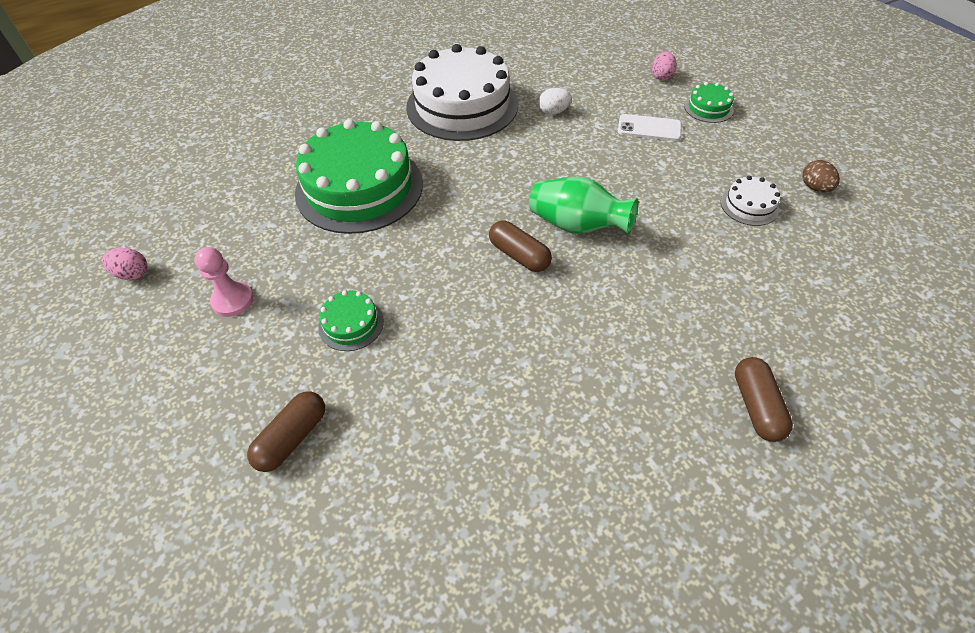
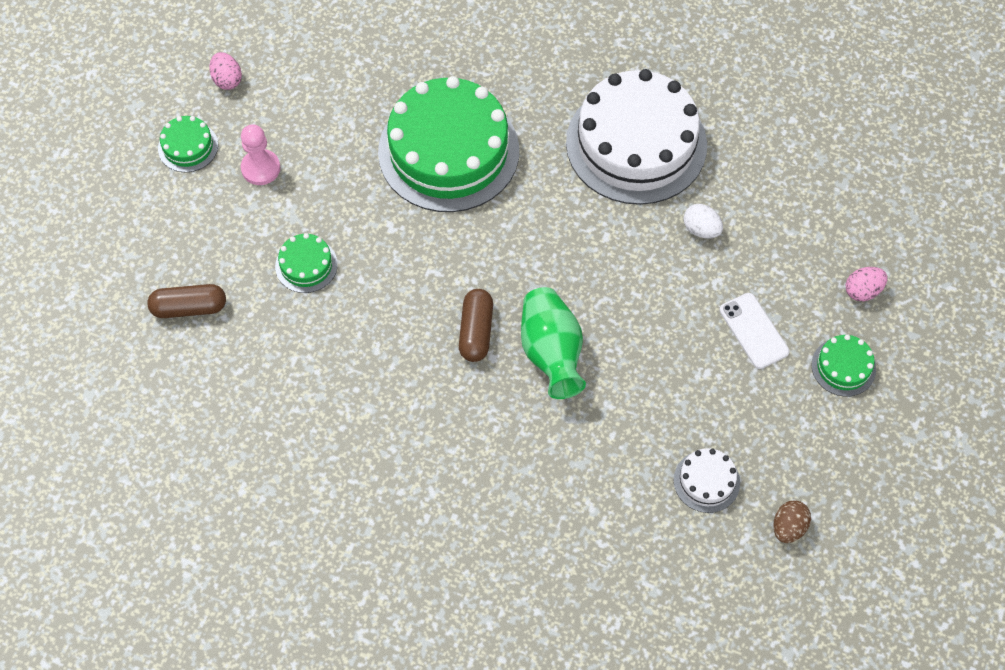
camera: 50 degrees right, 10 degrees up
(149, 337) = (188, 146): none -> green cake
(756, 406) = (459, 594): brown capsule -> none

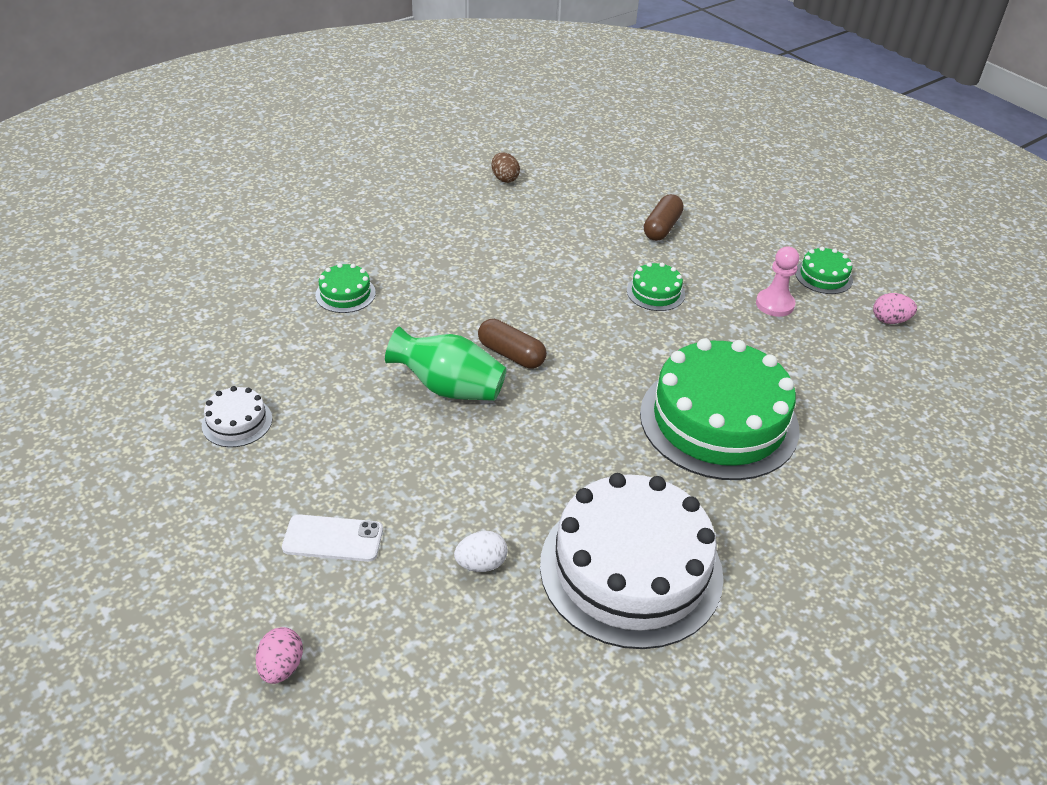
camera: 120 degrees right, 20 degrees down
(788, 527) = (139, 451): brown egg -> brown egg (504, 178)
(843, 367) = (223, 589): green cake -> green cake (345, 294)

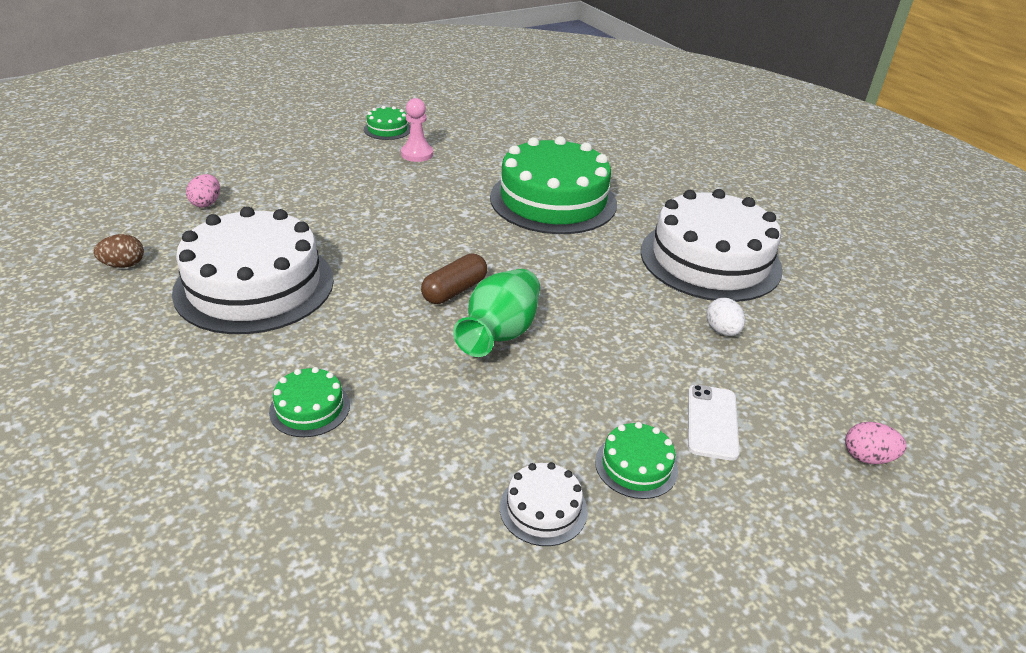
camera: 85 degrees left, 5 degrees down
(492, 242) = (254, 285): none -> white cake
(655, 292) = (382, 202): green cake -> green cake (636, 465)
(662, 228) = (282, 184): brown capsule -> none
(889, 320) = (449, 117): pink egg -> pink egg (206, 203)

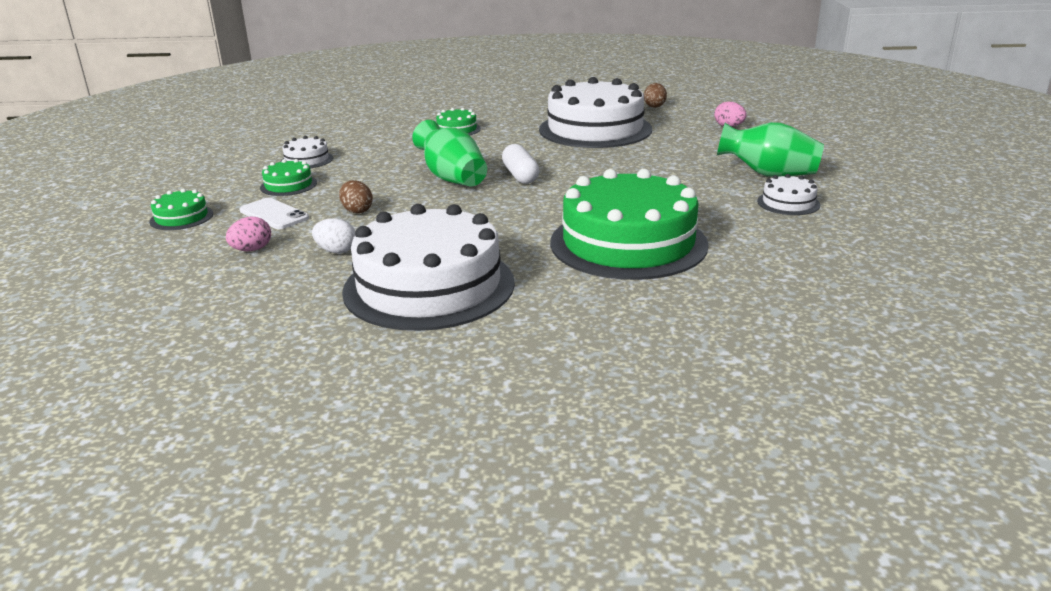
camera: 125 degrees right, 10 degrees down
(355, 167) = (768, 174): none -> green vase
(387, 129) = (867, 200): green cake -> green cake (181, 217)
(417, 154) = (788, 203): pink pawn -> white cake
(454, 290) = (520, 175): brown capsule -> white capsule
(640, 362) = (357, 211): none -> brown egg
(867, 457) = (159, 250): pink egg -> pink egg (252, 250)

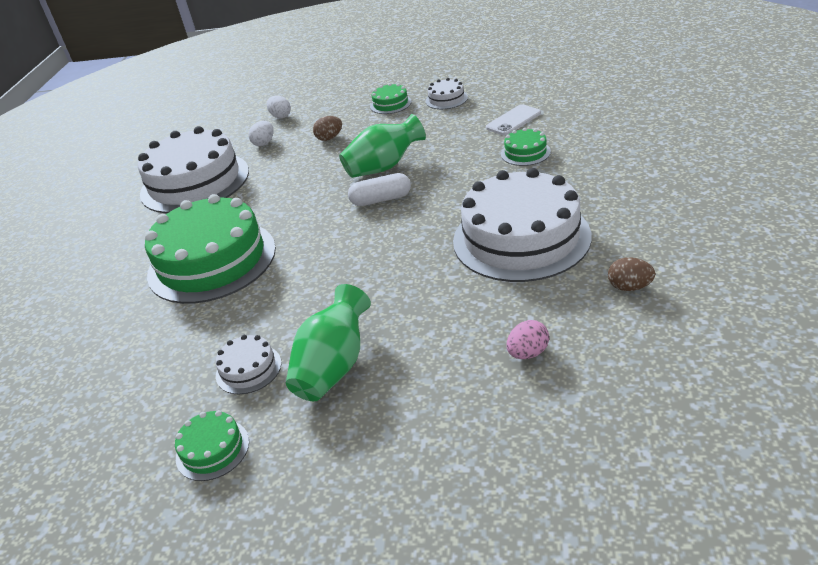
camera: 100 degrees right, 10 degrees up
(181, 217) = (343, 84): green cake -> green cake (212, 449)
(252, 250) = (281, 116): pink egg -> white egg
(274, 214) = (335, 111): white phone -> white phone (513, 120)

